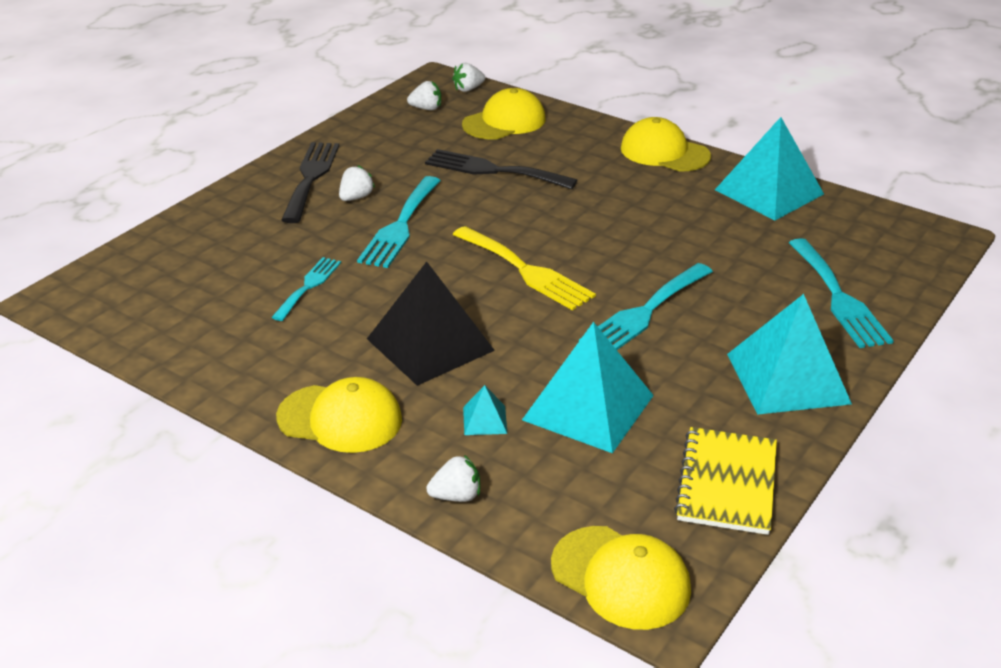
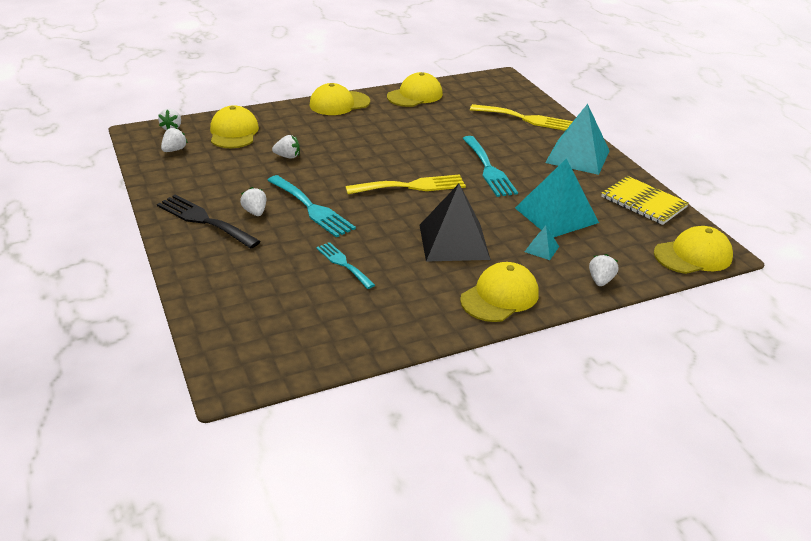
camera: 60 degrees left, 0 degrees up
(493, 170) = (287, 156): black fork -> white strawberry
(769, 192) = (415, 95): turquoise pyramid -> yellow cap
(838, 297) = (526, 119): turquoise fork -> yellow fork

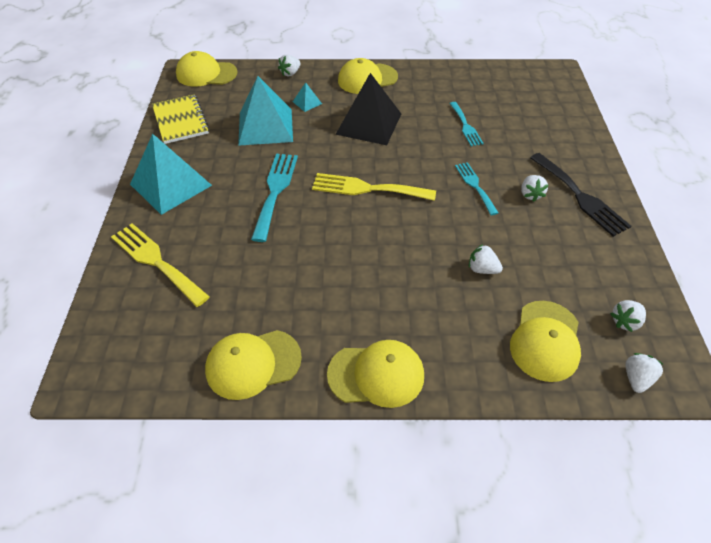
camera: 155 degrees left, 15 degrees up
(312, 208) = (475, 186): turquoise fork -> turquoise fork, size x0.63

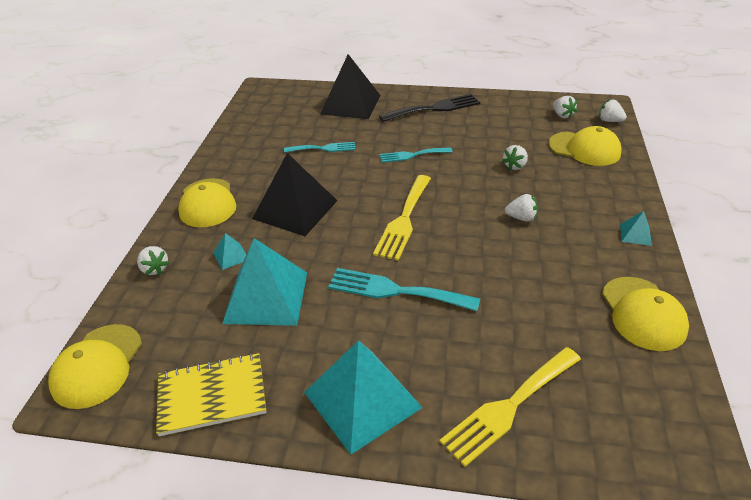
camera: 80 degrees left, 10 degrees down
(376, 375) = (635, 234): yellow cap -> turquoise pyramid
(530, 194) = (428, 130): white strawberry -> white strawberry (521, 218)
(556, 132) = (350, 104): none -> black pyramid

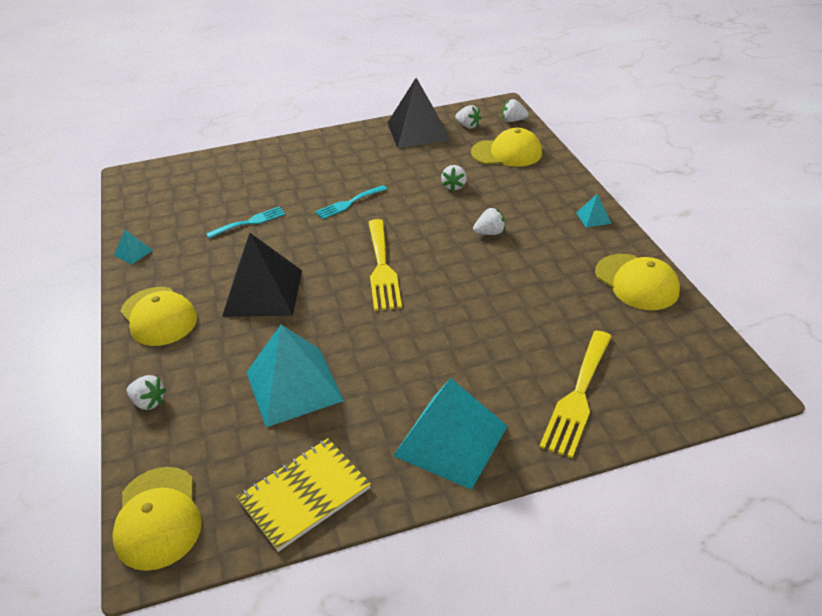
camera: 25 degrees left, 0 degrees up
(231, 256) = (227, 360): turquoise pyramid -> turquoise pyramid (133, 252)
(350, 104) = (247, 168): black pyramid -> black pyramid (418, 131)
(395, 291) = (418, 336): turquoise fork -> none
(434, 108) = (340, 150): black fork -> none

